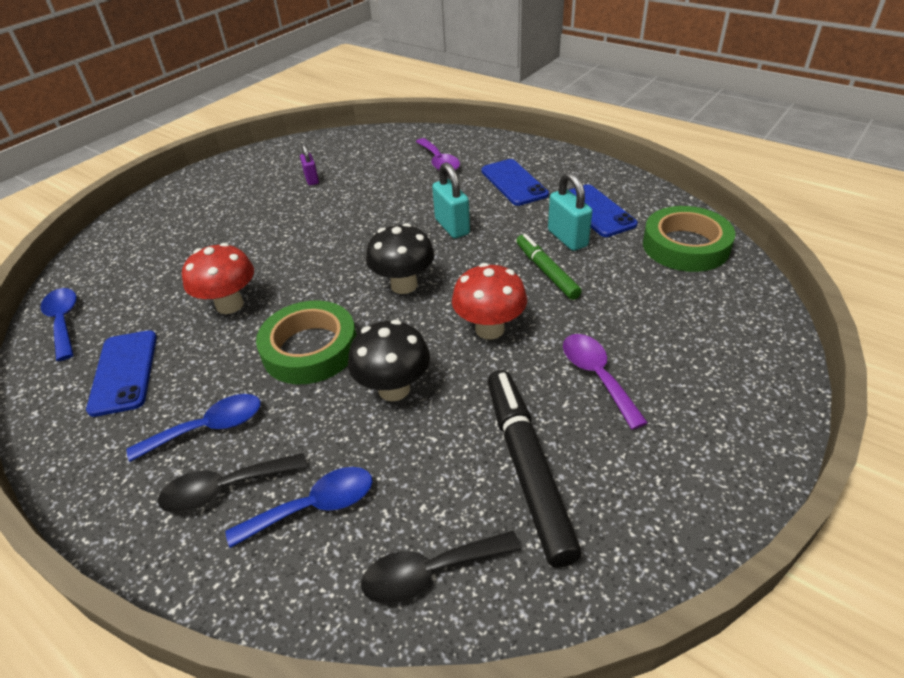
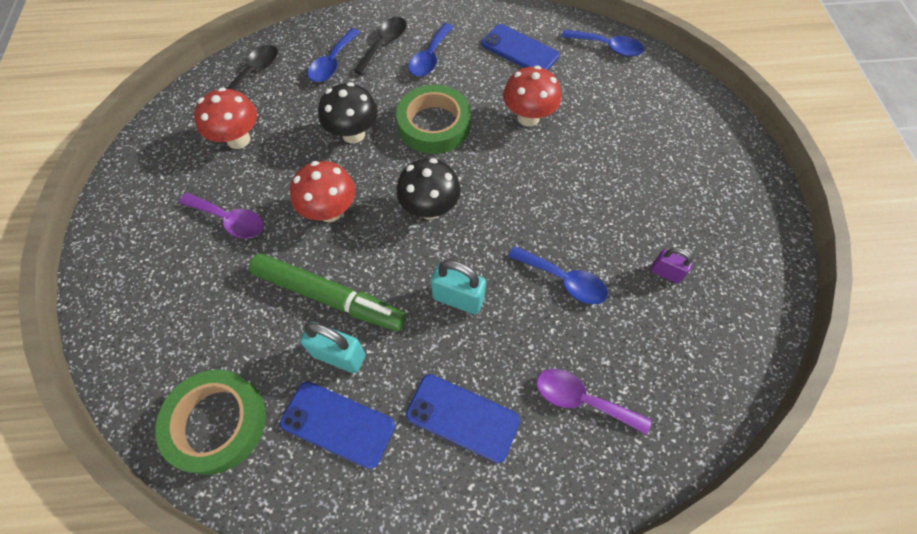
camera: 135 degrees right, 20 degrees up
(373, 203) = (564, 280): none -> blue spoon
(527, 468) = (238, 139): black marker -> red mushroom
(546, 272) = (329, 297): green marker -> green marker, size x1.58

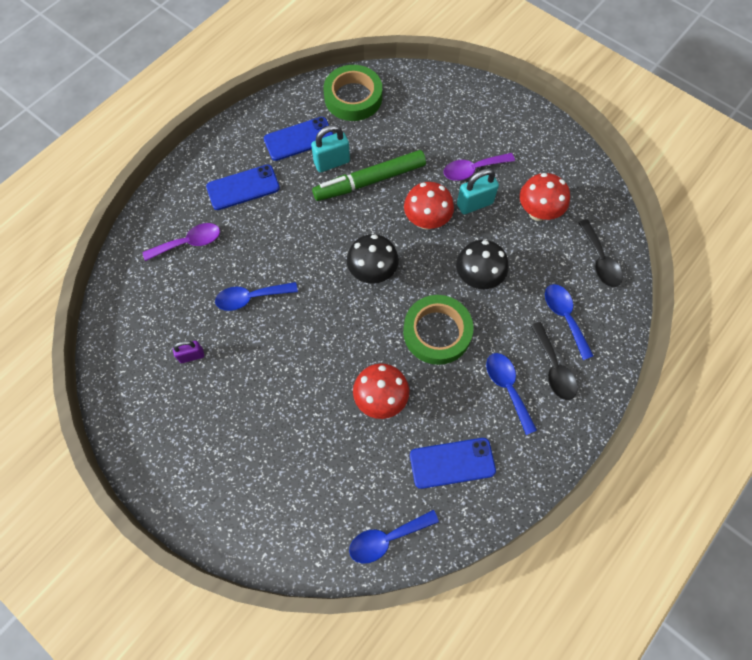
camera: 135 degrees right, 5 degrees up
(458, 298) = (301, 237): turquoise padlock -> turquoise padlock (474, 204)

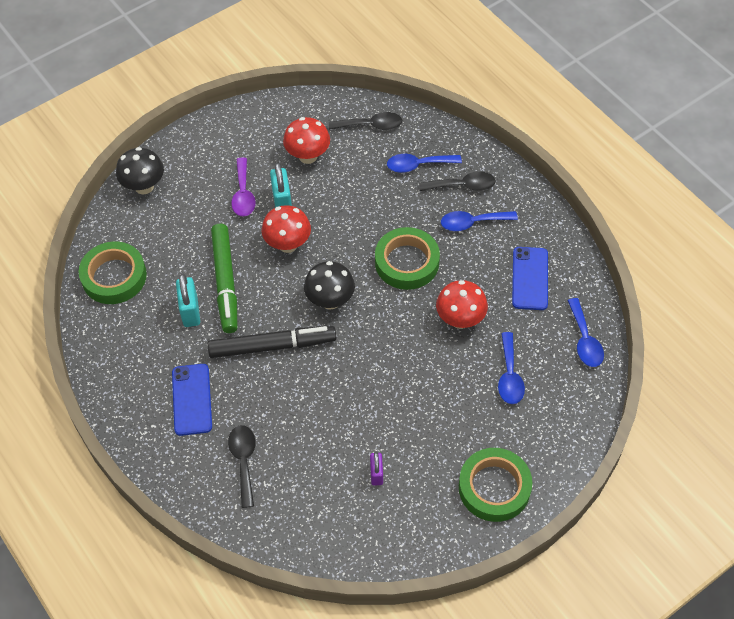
camera: 75 degrees left, 10 degrees down
(189, 243) = (244, 461): purple spoon -> black spoon
(192, 470) = (494, 487): none -> green tape
(250, 298) = (327, 411): blue spoon -> blue spoon (509, 376)
(299, 139) = (149, 336): blue phone -> none
(310, 236) = (272, 346): none -> black marker
(478, 278) = (361, 218): black mushroom -> black mushroom (144, 186)

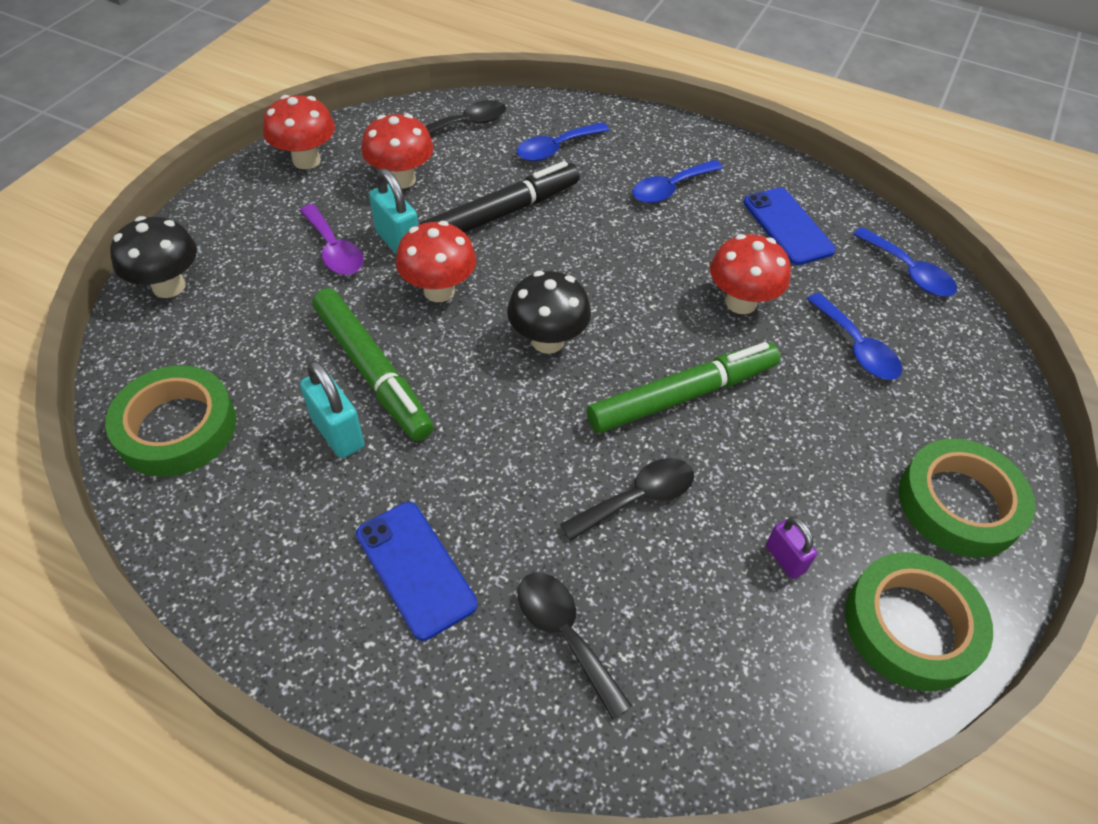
camera: 30 degrees left, 5 degrees down
(258, 121) = (306, 160): none -> red mushroom
(272, 346) = (501, 434): black marker -> black marker (502, 214)
(384, 364) = (683, 396): none -> green marker
(407, 262) = (620, 259): green tape -> green tape (911, 626)
(463, 186) = (628, 154): black spoon -> black spoon (638, 498)

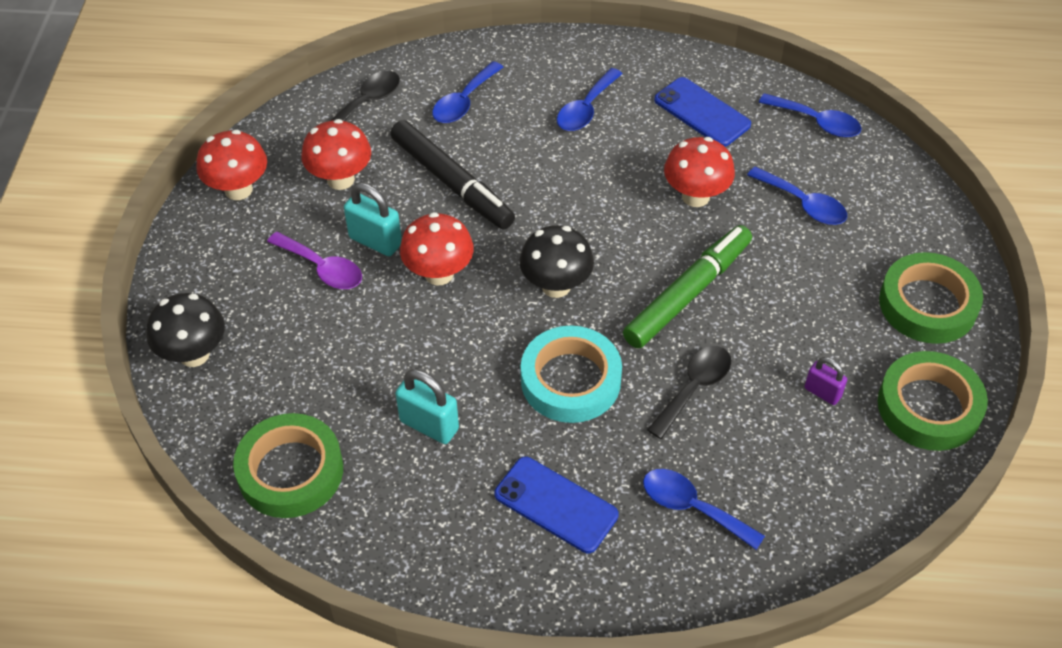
camera: 20 degrees left, 0 degrees up
(372, 371) = (425, 364): green marker -> none
(502, 214) = (452, 183): black marker -> black marker turned 105 degrees clockwise
(508, 440) = (570, 380): none -> turquoise tape
(565, 634) = (692, 507): black spoon -> blue spoon

